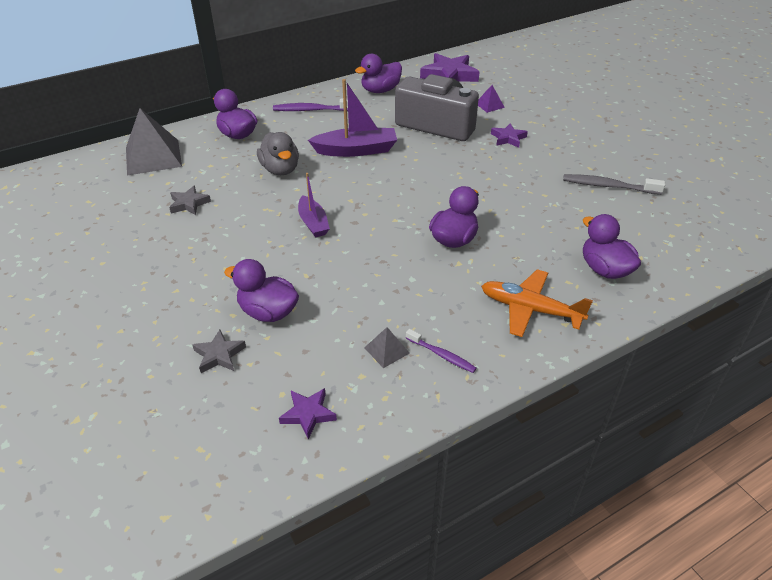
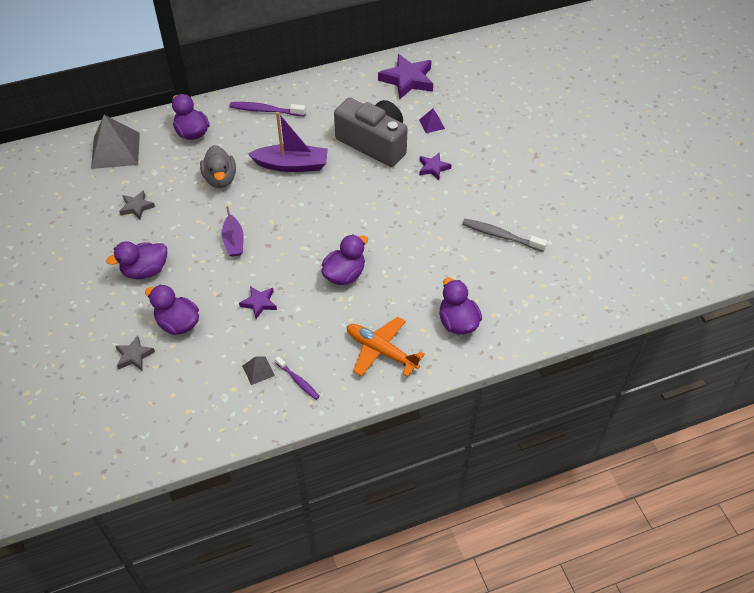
camera: 10 degrees right, 10 degrees up
(308, 414) = (187, 414): purple star -> purple star (259, 303)
(380, 90) = (335, 92): purple duck -> purple duck (145, 271)

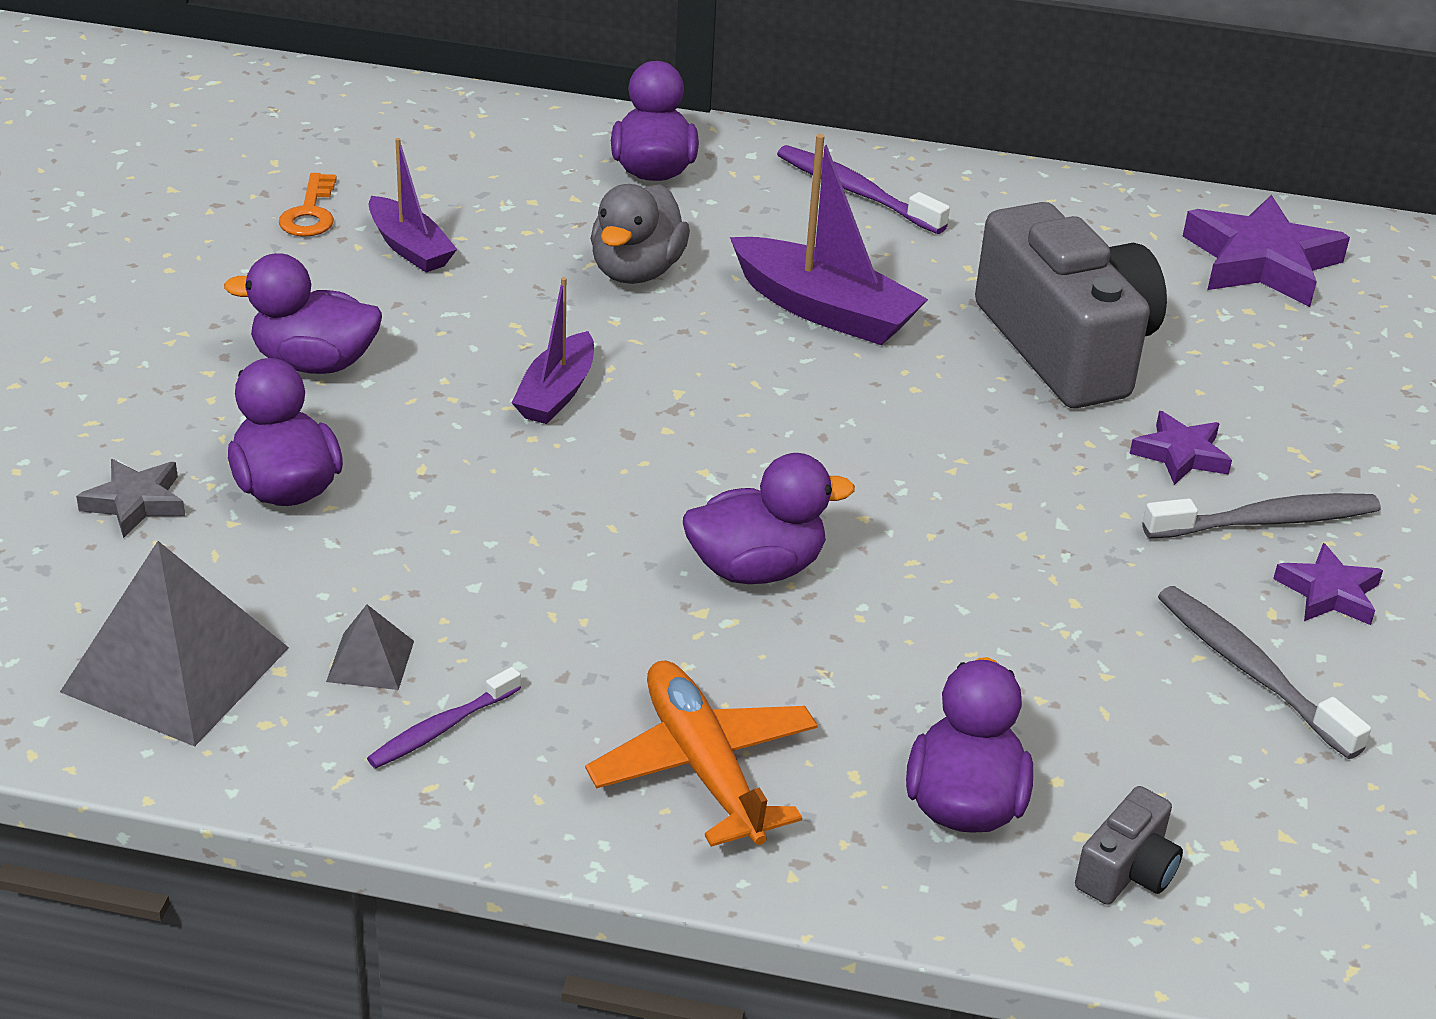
camera: 30 degrees right, 15 degrees down
(89, 209) = (310, 213): none -> orange key
(115, 150) = (464, 138): grey pyramid -> grey pyramid (176, 669)
(137, 207) = (410, 248): grey star -> purple boat
(259, 303) = (500, 532): purple star -> purple star (1329, 593)
(298, 381) = (441, 728): purple toothbrush -> purple toothbrush turned 60 degrees clockwise
(432, 124) = (1252, 368): purple pyramid -> none
(472, 180) = (1267, 521): none -> grey toothbrush
(512, 319) = (1126, 870): none -> grey camera

